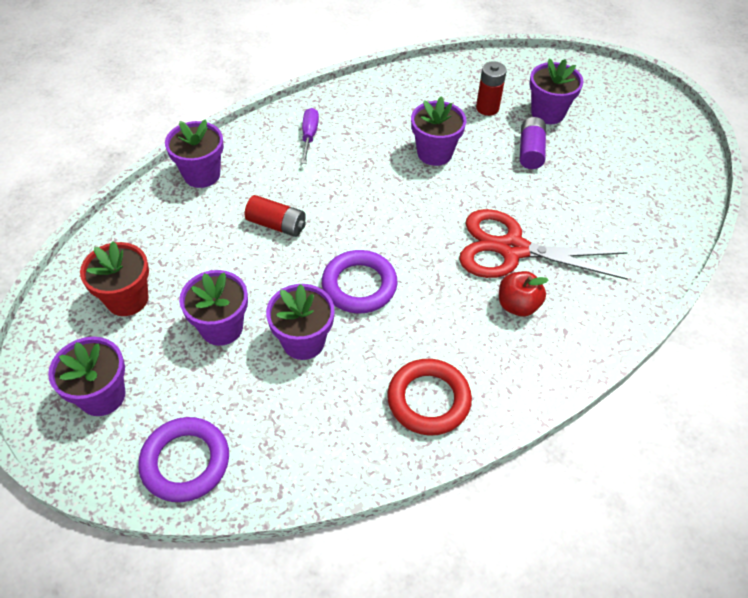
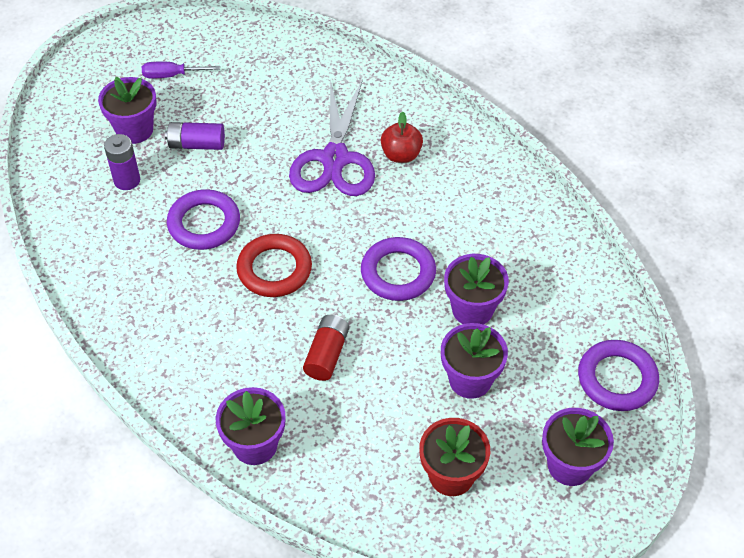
camera: 95 degrees left, 0 degrees up
(309, 136) = (181, 343): purple screwdriver -> purple screwdriver (172, 75)
(428, 400) = (513, 212): red ring -> red ring (274, 269)
(434, 153) = (204, 223): purple flower pot -> purple ring
(487, 108) = (127, 180): red battery -> purple battery
(512, 249) = (335, 159): red scissors -> purple scissors

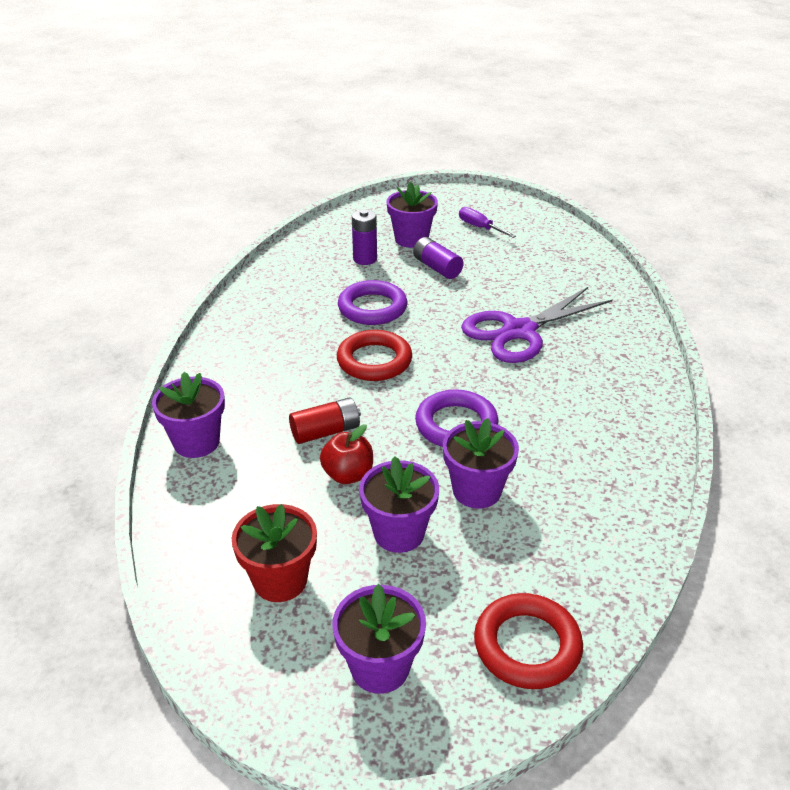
camera: 50 degrees right, 15 degrees down
(401, 155) = (575, 360): red apple -> red apple (348, 475)
(617, 379) = (527, 645): purple ring -> red ring

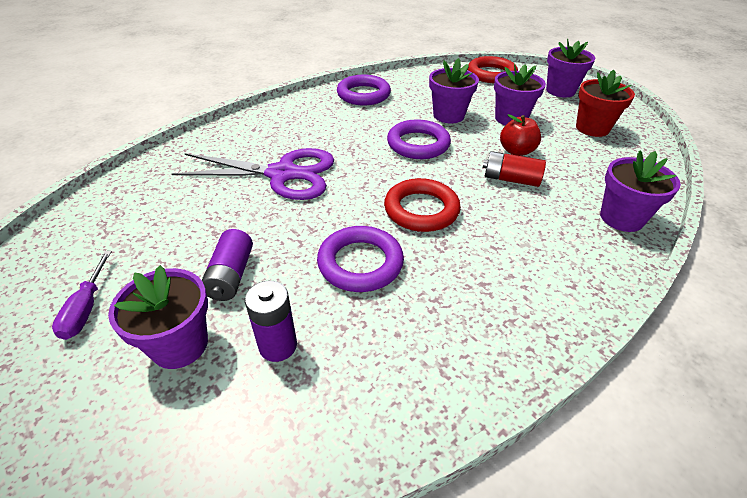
camera: 140 degrees left, 5 degrees up
(617, 466) = (363, 94): none -> purple ring

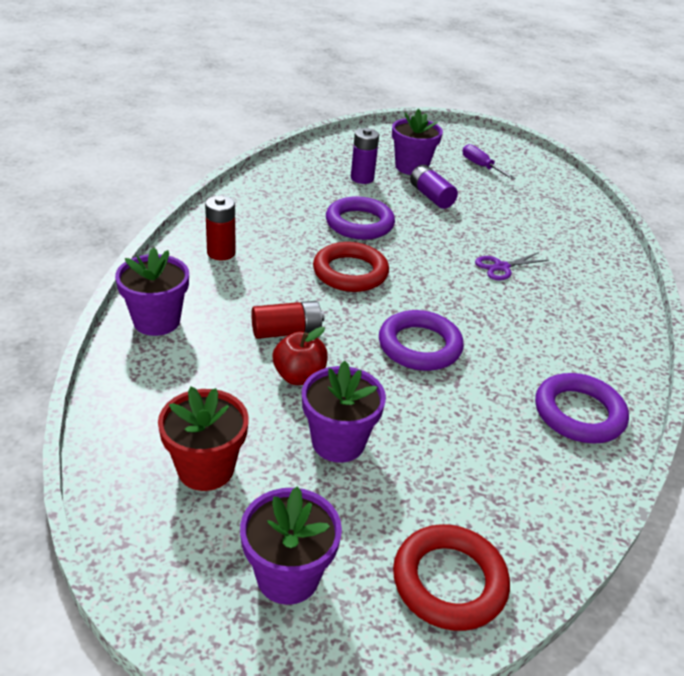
camera: 145 degrees right, 5 degrees down
(282, 174) = (501, 267): purple scissors -> purple scissors, size x0.46
(448, 115) = (427, 413): purple flower pot -> none
(543, 273) = (221, 253): none -> red battery

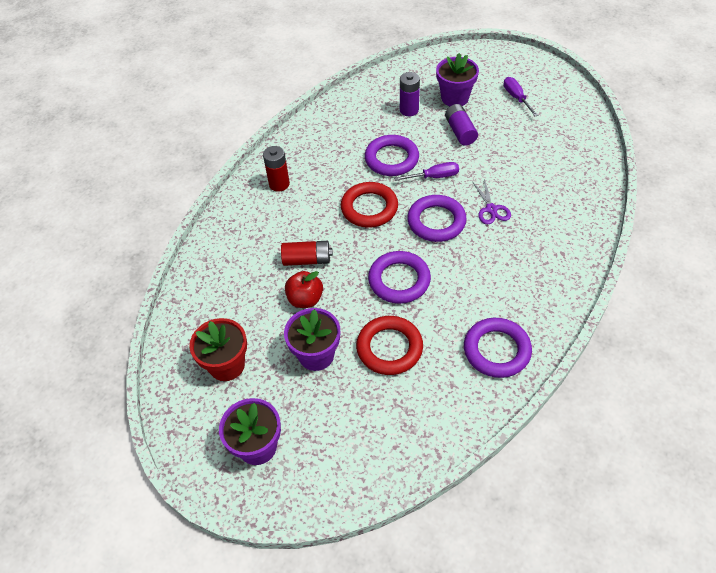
camera: 20 degrees right, 15 degrees up
(156, 321) = (221, 244): purple flower pot -> none
(419, 239) = (434, 177): none -> purple screwdriver
(441, 282) = (436, 221): none -> purple ring
(449, 581) = (355, 465): red ring -> red ring (389, 348)
(501, 267) = (491, 209): purple scissors -> purple scissors turned 90 degrees counterclockwise

